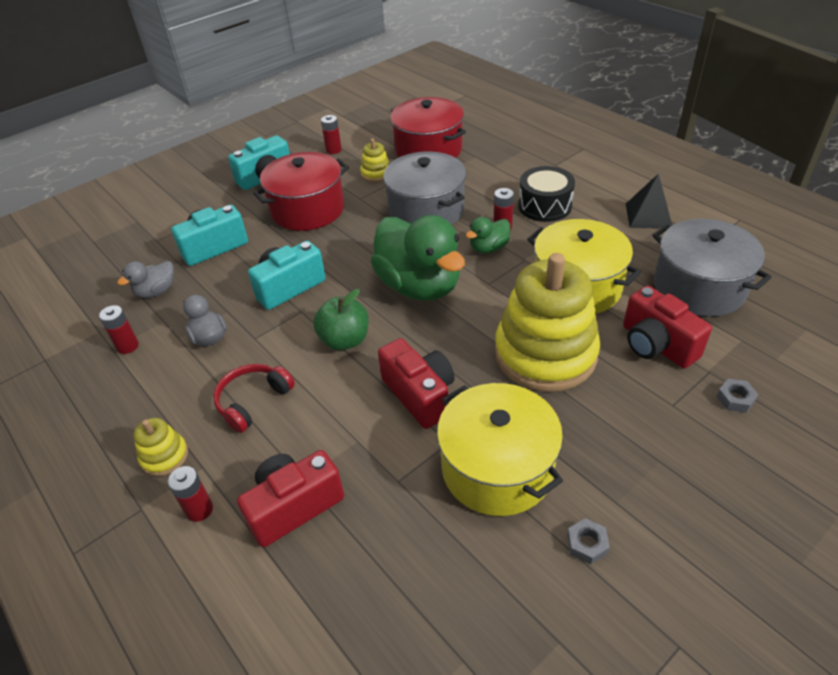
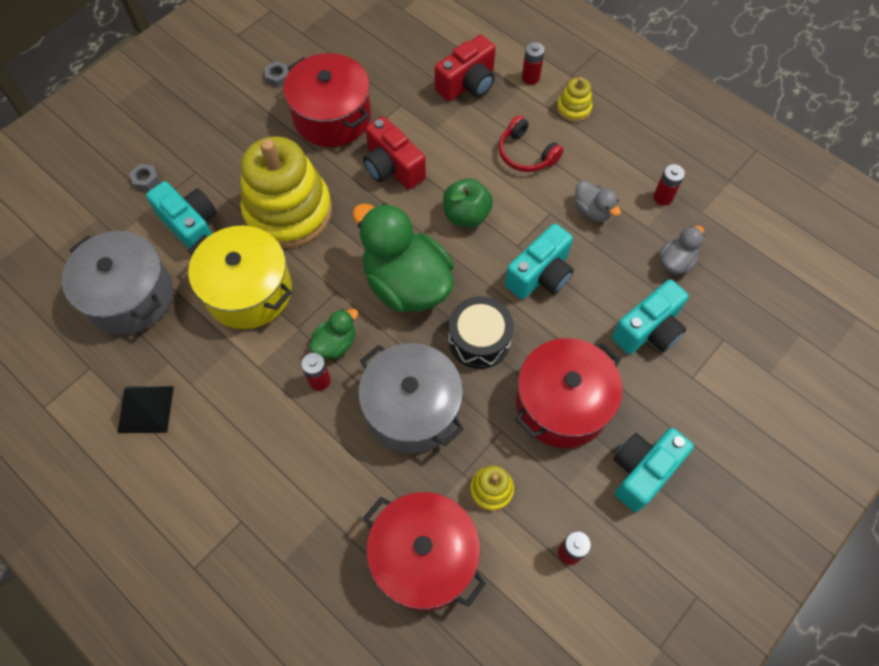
camera: 170 degrees right, 20 degrees up
(253, 401) = (526, 154): red headphones -> red headphones turned 105 degrees clockwise
(497, 468) = (332, 117): yellow pot -> red pot
(544, 206) = (266, 424): black drum -> black drum (479, 339)
(656, 345) = (191, 226): red camera -> turquoise camera

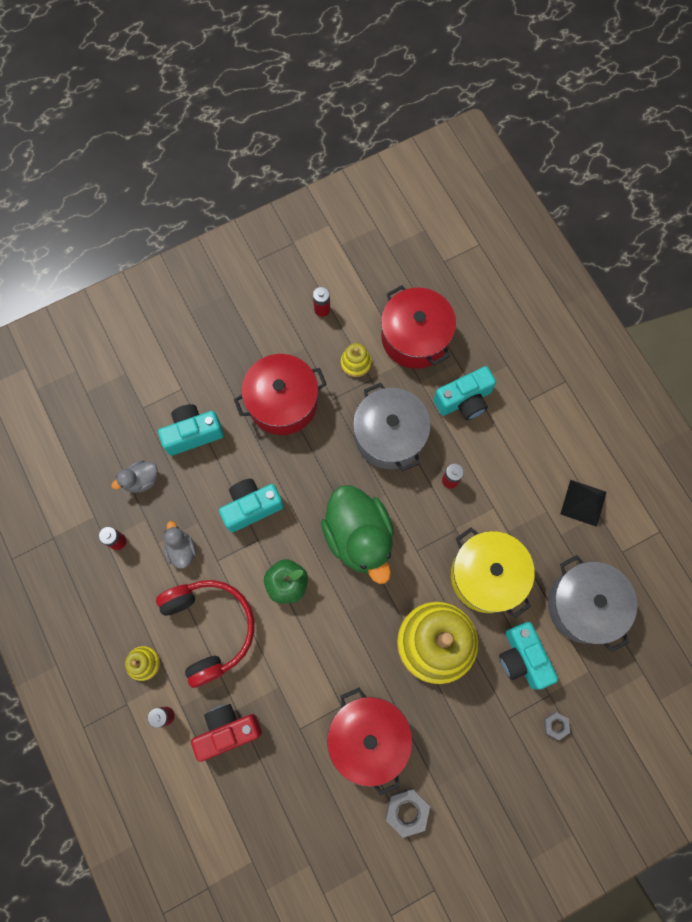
camera: 160 degrees left, 10 degrees up
(278, 77) = (407, 811): grey nut -> grey nut, size x1.66
(335, 343) = (430, 505): green duck -> none
(392, 167) = (332, 657): red camera -> none
(479, 339) = (321, 470): black drum -> none
(526, 154) = (209, 628): red headphones -> red headphones, size x1.75
(642, 471) = (250, 340): turquoise camera -> turquoise camera (464, 400)

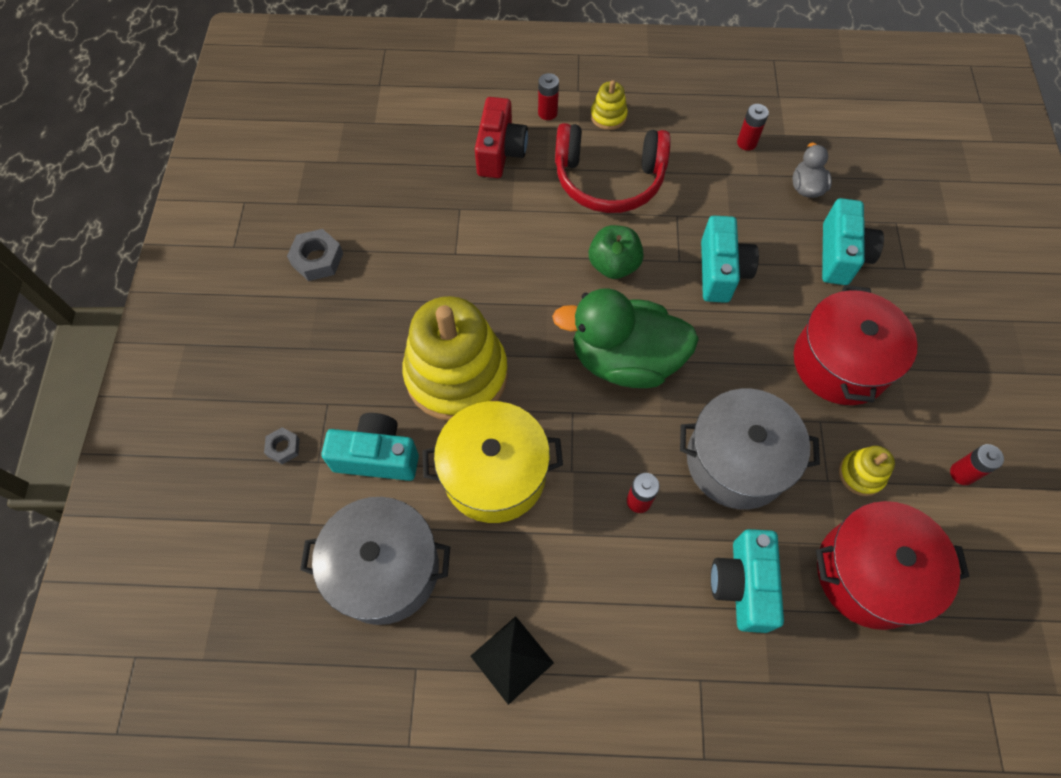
camera: 120 degrees right, 10 degrees down
(181, 550) = (707, 190): grey duck -> none
(368, 737) = (408, 261): red pot -> none

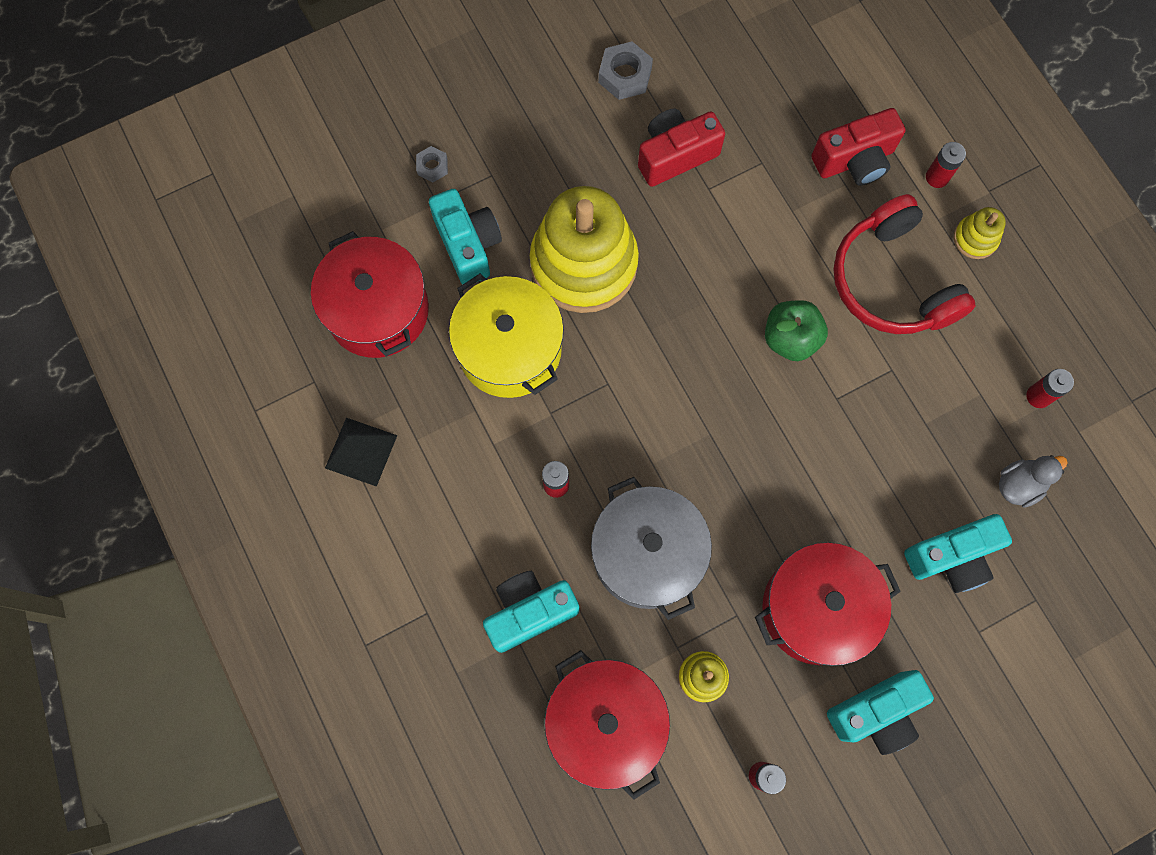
camera: 60 degrees right, 10 degrees up
(385, 569) = (377, 310): grey pot -> red pot
(411, 261) = (675, 155): none -> red camera
(624, 360) = (690, 402): green duck -> none
(721, 271) = (850, 445): turquoise camera -> turquoise camera (876, 713)

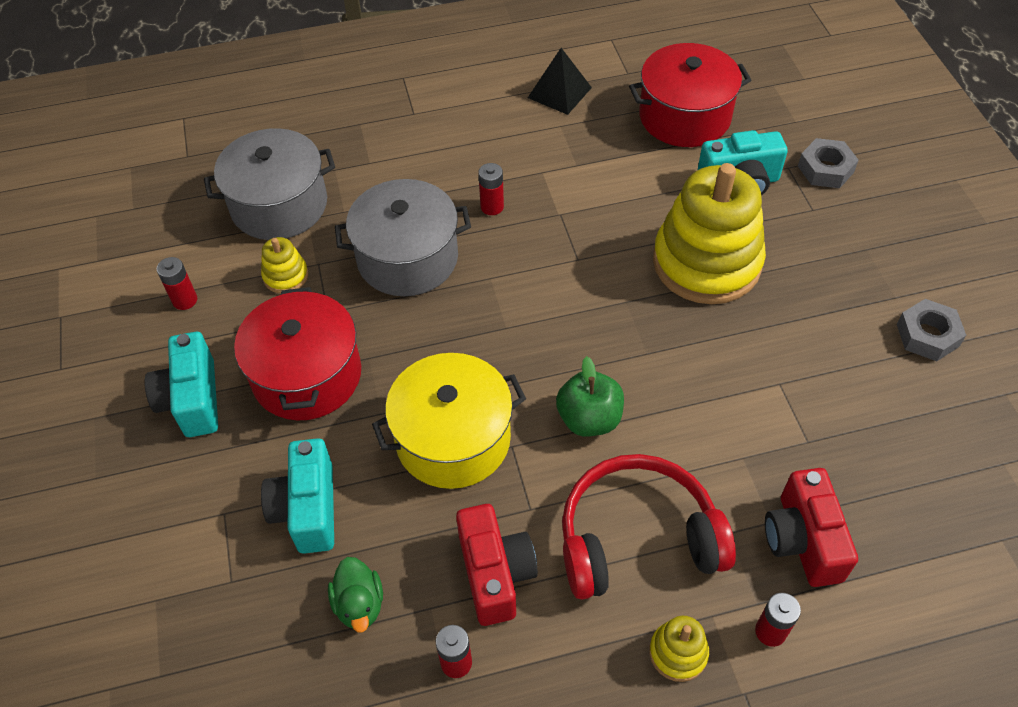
camera: 105 degrees right, 20 degrees down
(432, 166) = (825, 169): grey nut -> grey nut, size x1.66
(509, 349) = (628, 195): yellow pot -> yellow pot (453, 439)
(529, 612) = (389, 173): turquoise camera -> none
(605, 723) = (279, 205): red pot -> grey pot
(675, 155) = (823, 361): red camera -> red camera (495, 574)
(1019, 485) = (359, 604): grey duck -> green duck

